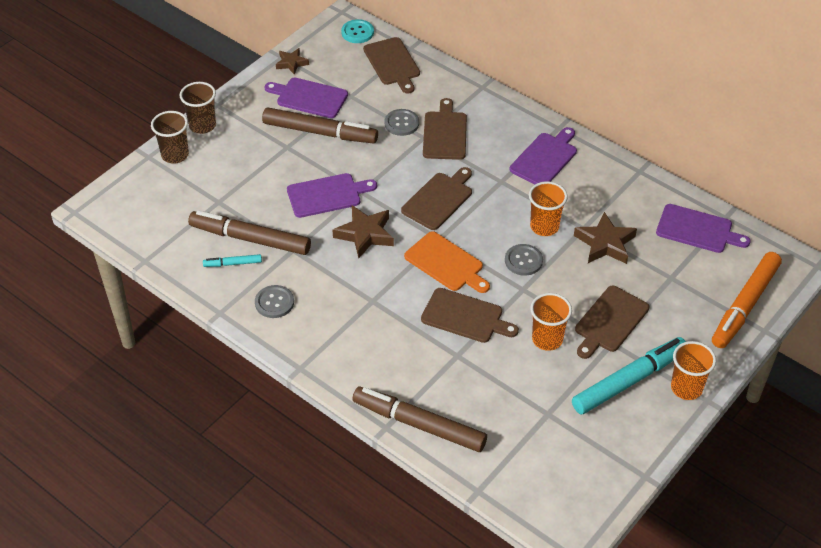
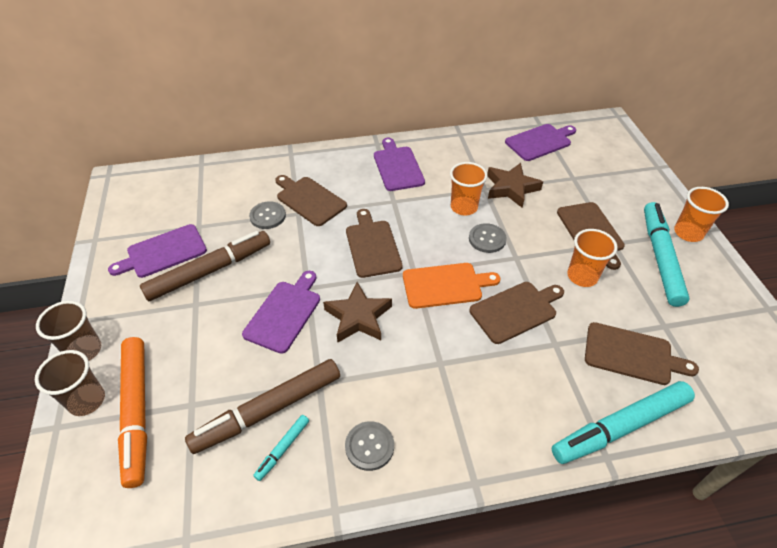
camera: 50 degrees left, 0 degrees up
(291, 63) = (111, 238): brown star -> none
(357, 32) = (142, 180): turquoise button -> none
(392, 63) = (201, 182): brown cutting board -> brown cutting board (632, 354)
(419, 424) = (620, 427): brown marker -> turquoise marker
(744, 305) = (628, 162): orange marker -> orange marker (136, 412)

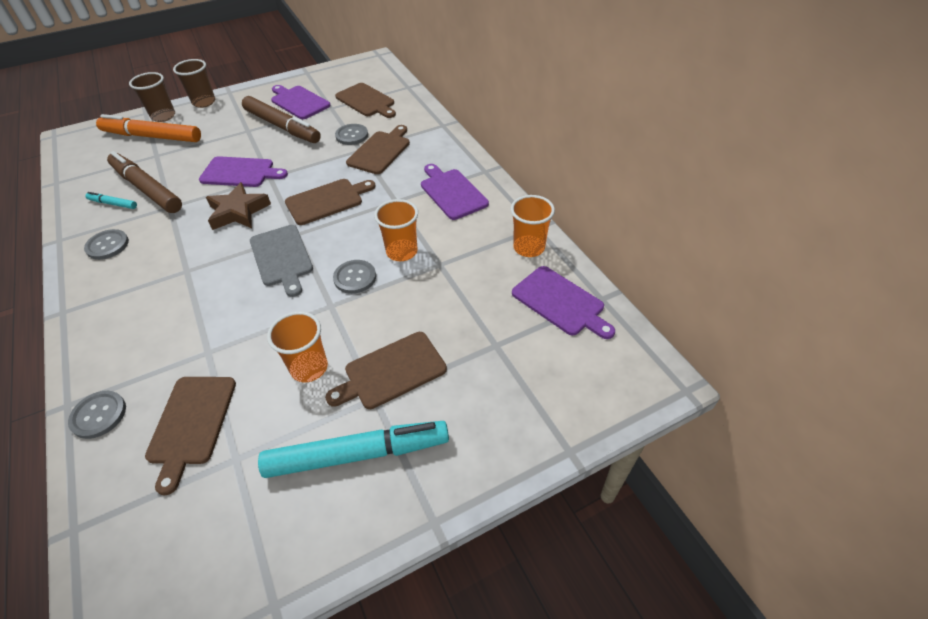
camera: 75 degrees right, 0 degrees up
(136, 412) = (152, 136): orange marker -> orange marker turned 45 degrees clockwise
(397, 166) = (452, 192): purple cutting board -> purple cutting board turned 90 degrees counterclockwise
(445, 285) = (282, 258): orange cutting board -> grey cutting board
(511, 188) = (450, 286): brown star -> none
(516, 311) = (251, 314): brown cutting board -> brown cutting board (366, 101)
(620, 427) = (99, 415): turquoise marker -> grey button
(688, 233) = (419, 493): orange cup -> orange cup (529, 248)

